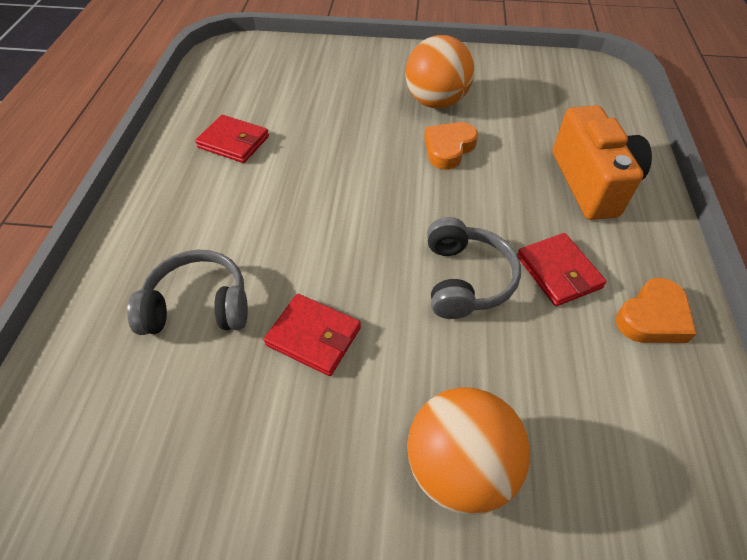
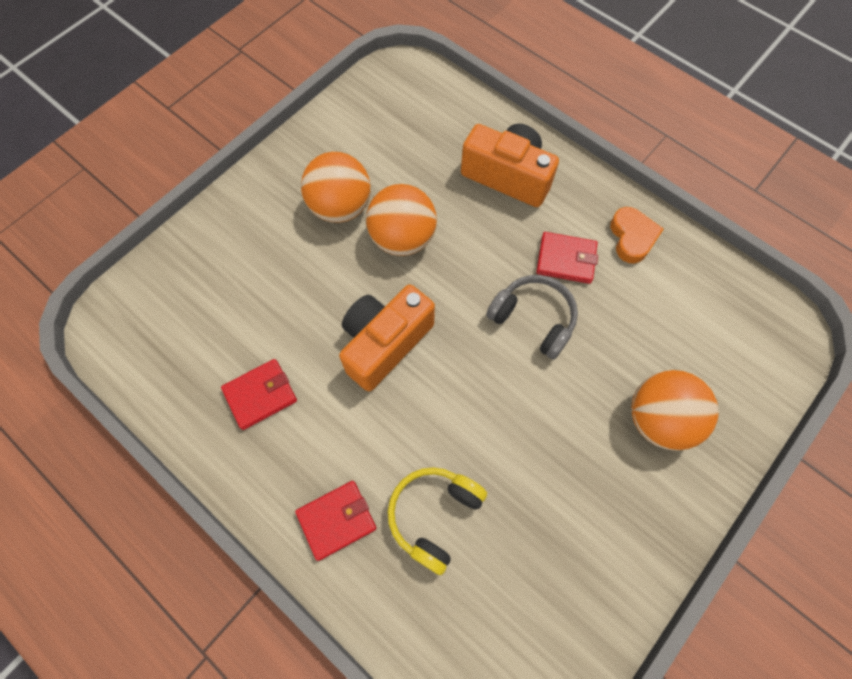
camera: 55 degrees left, 15 degrees up
(198, 306) = (434, 515): grey headphones -> yellow headphones
(313, 336) = (516, 448): red wallet -> red wallet (337, 520)
(340, 187) = (385, 343): none -> orange camera
(448, 149) = (402, 238): orange heart -> orange ball

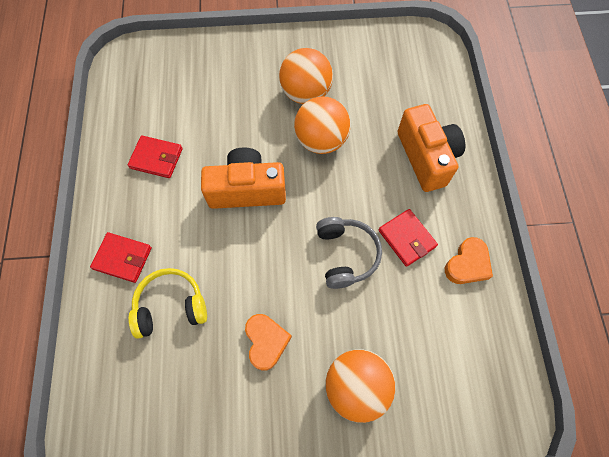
camera: 45 degrees right, 0 degrees up
(551, 458) = (266, 342): none -> orange heart

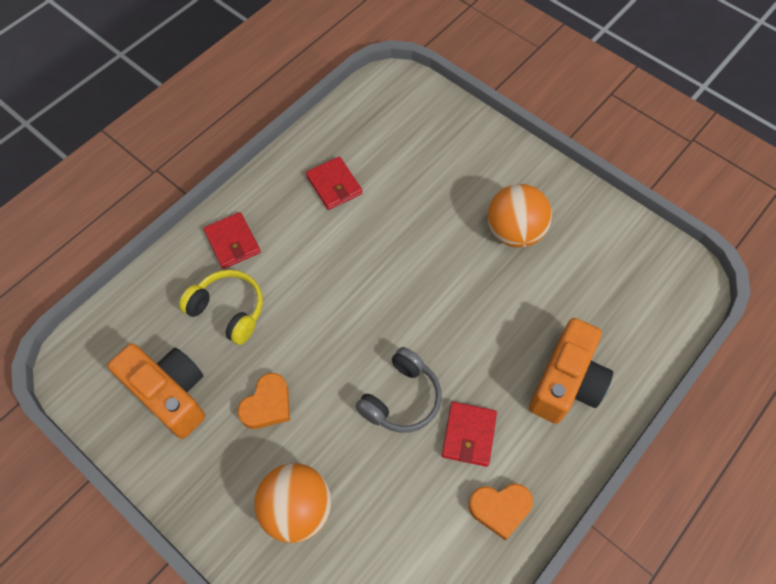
camera: 45 degrees right, 5 degrees down
(247, 190) = (377, 272): orange camera -> orange camera (170, 394)
(321, 140) = (484, 284): orange ball -> none

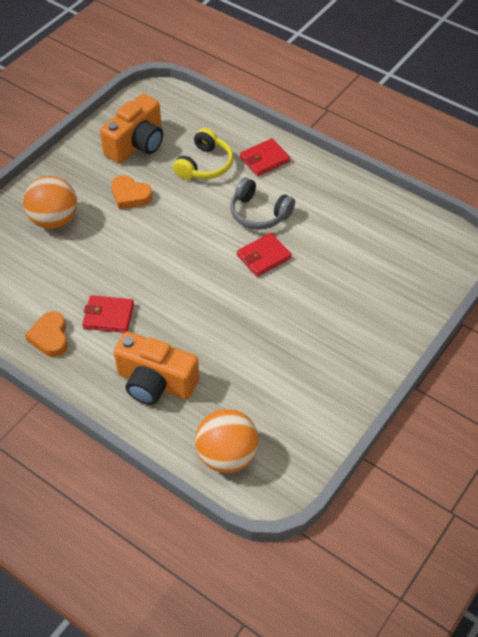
camera: 85 degrees right, 10 degrees down
(334, 185) = (330, 215): red wallet -> red wallet (263, 257)
(401, 398) = (137, 272): grey headphones -> grey headphones (259, 213)
(514, 232) = (302, 344): orange ball -> orange ball (227, 455)

